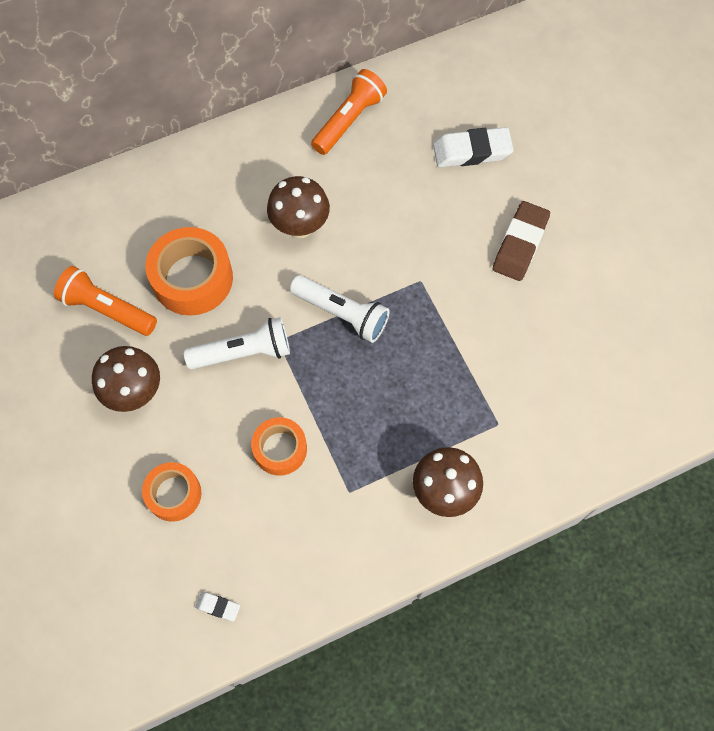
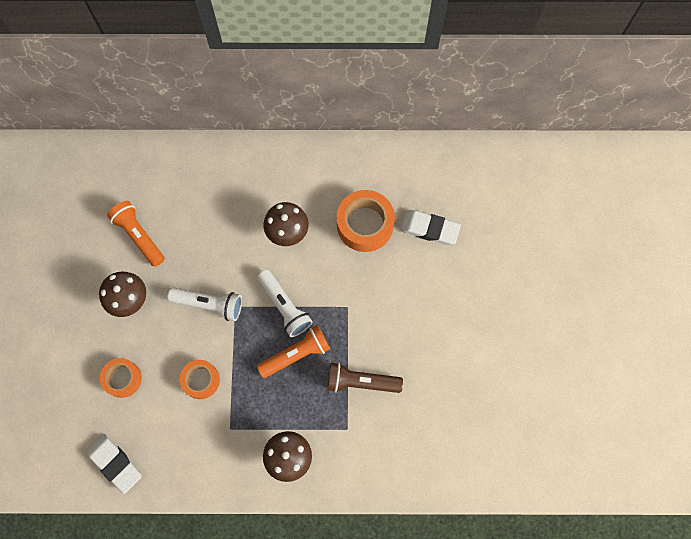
camera: 25 degrees right, 5 degrees up
(192, 278) = (201, 239): orange tape -> orange tape (365, 225)
(218, 607) = (115, 463): white eraser -> white eraser, size x2.09
(349, 120) = (358, 170): orange flashlight -> orange flashlight (296, 354)
(484, 360) = (361, 382): none -> brown flashlight
(520, 244) = (427, 311): brown eraser -> none

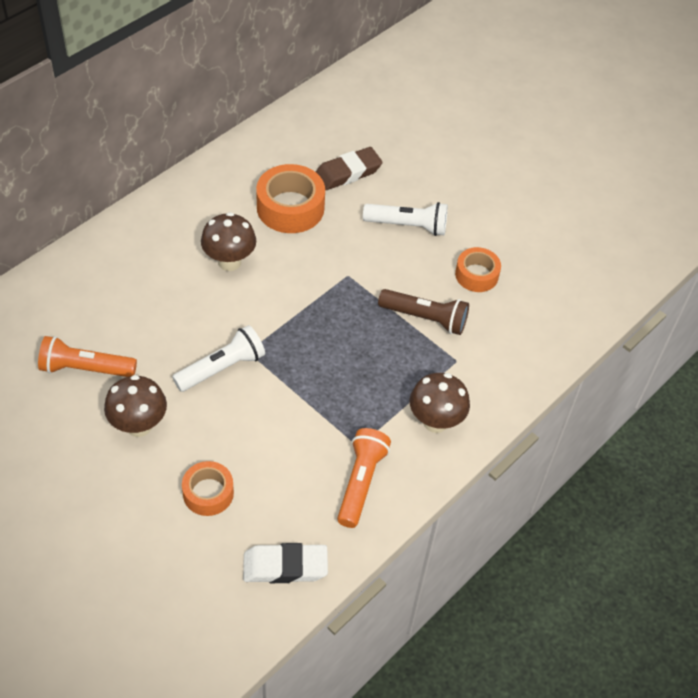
camera: 50 degrees left, 20 degrees down
(201, 380) = (286, 431): orange tape -> orange tape (476, 275)
(284, 306) = (293, 316): white flashlight -> white flashlight (408, 226)
(296, 354) = (347, 342): orange flashlight -> orange flashlight (361, 482)
(361, 382) = (425, 318): brown flashlight -> brown flashlight turned 120 degrees counterclockwise
(429, 229) = (348, 173): white eraser -> brown eraser

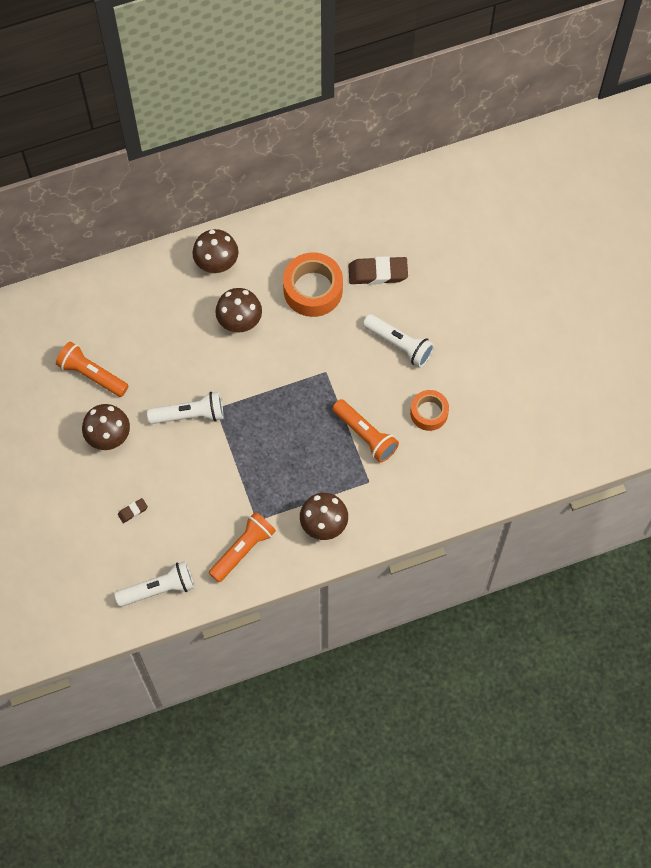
camera: 30 degrees right, 15 degrees up
(175, 218) = (217, 264): none -> brown mushroom
(208, 493) = (133, 511): orange tape -> brown eraser
(285, 567) = (158, 589): white eraser -> white flashlight
(425, 318) = (365, 435): brown flashlight -> orange flashlight

